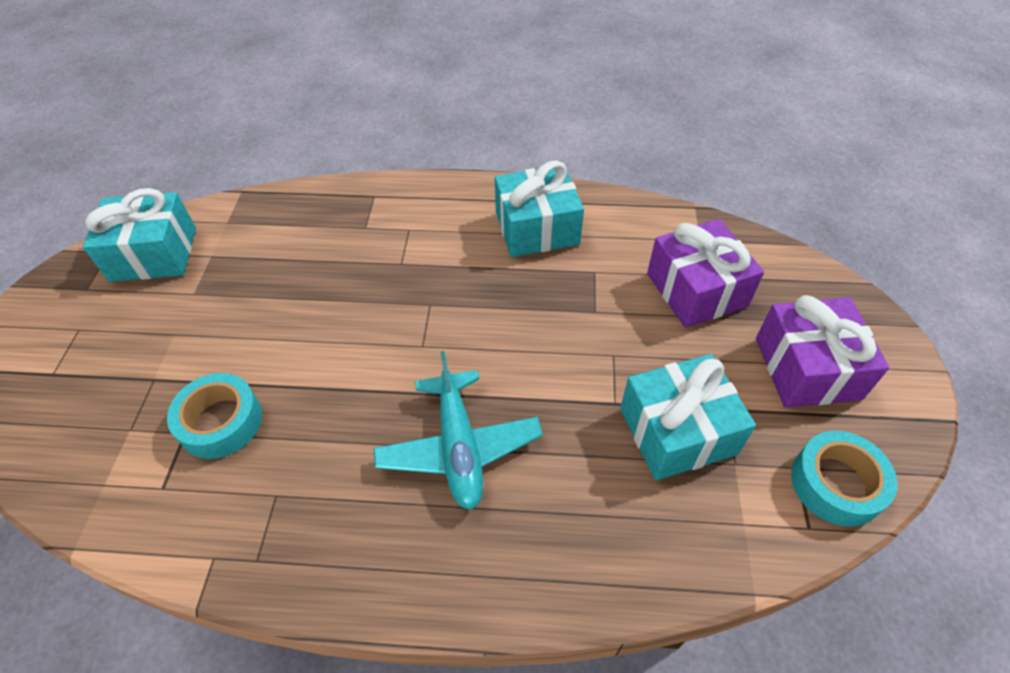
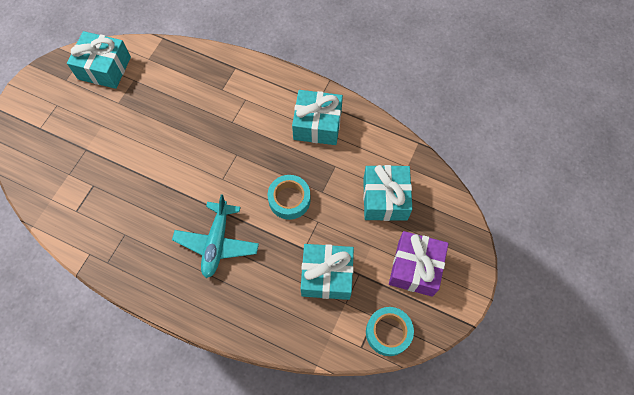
camera: 20 degrees right, 15 degrees up
(221, 422) = (111, 186): turquoise tape -> turquoise tape (289, 199)
(696, 290) = (385, 199): purple gift -> turquoise gift

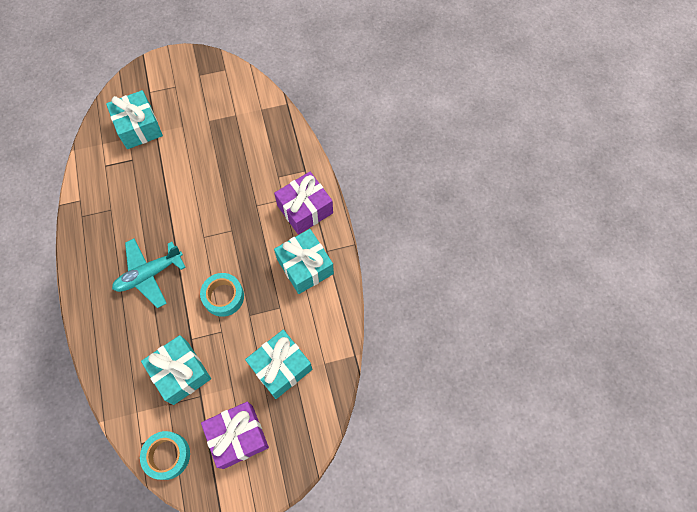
camera: 50 degrees right, 0 degrees up
(104, 68) = (229, 89): turquoise gift -> turquoise gift (139, 127)
(269, 91) = (305, 209): none -> purple gift

